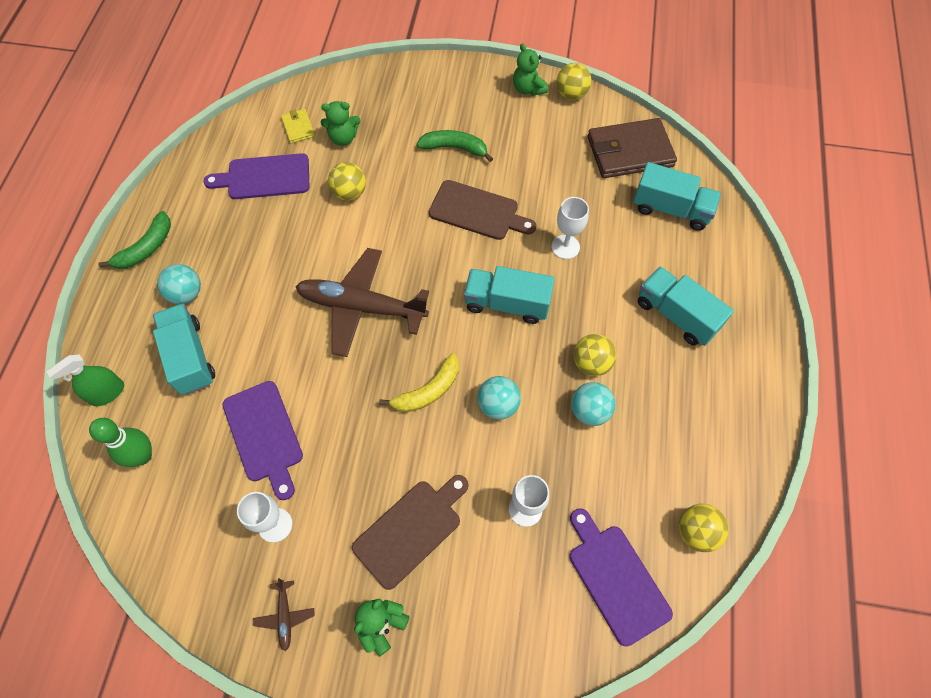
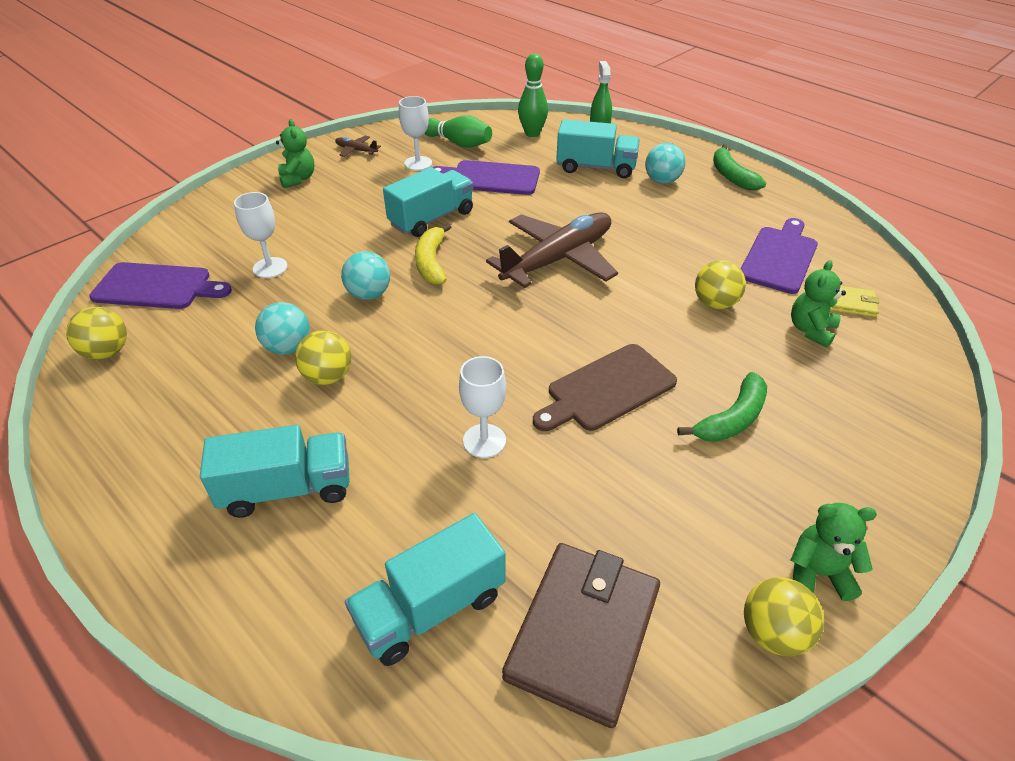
camera: 125 degrees right, 20 degrees down
(206, 516) = (458, 143): none -> green bowling pin
(411, 530) = (336, 211): brown cutting board -> none
(507, 303) = (462, 351): turquoise truck -> turquoise truck (431, 219)

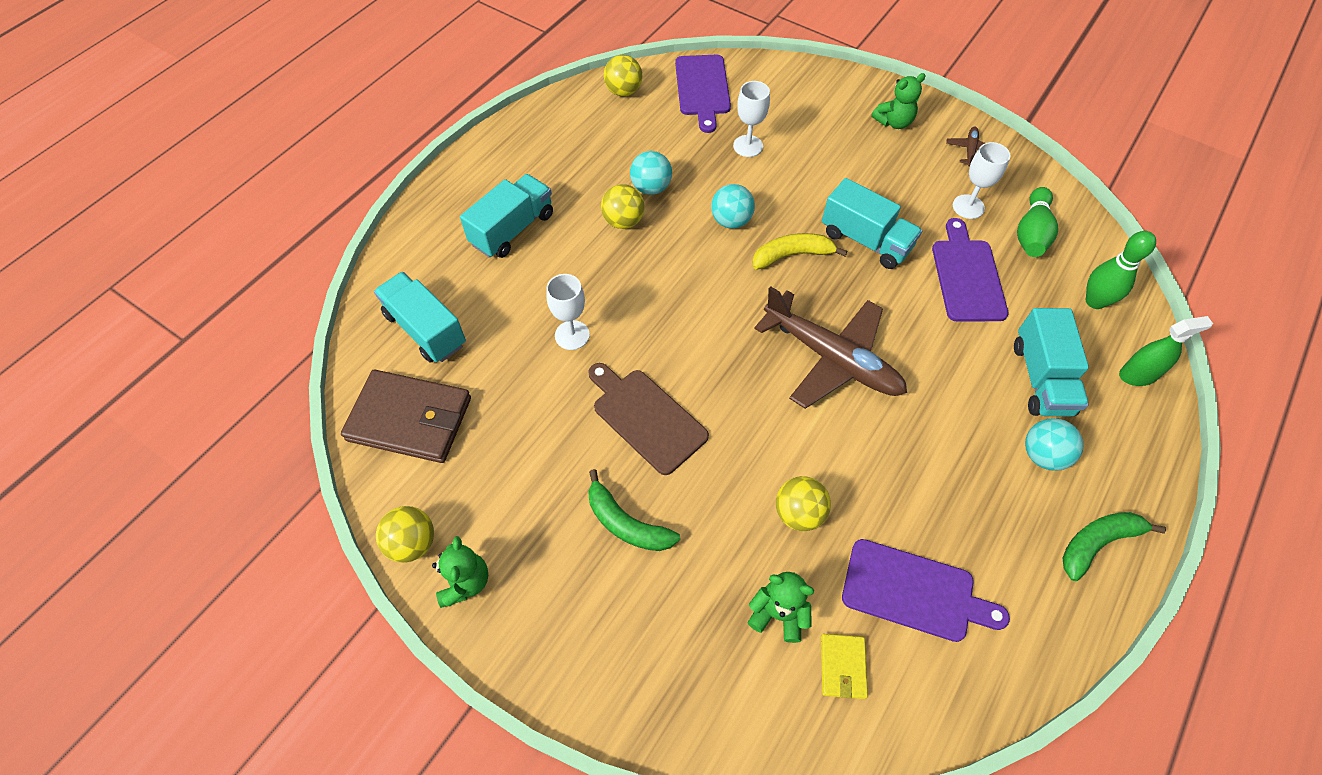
camera: 80 degrees right, 15 degrees up
(287, 489) = (512, 229): turquoise truck -> turquoise truck turned 120 degrees counterclockwise

